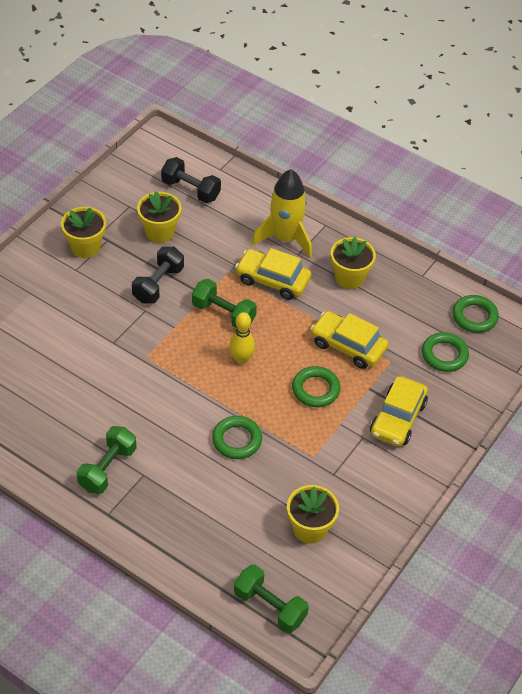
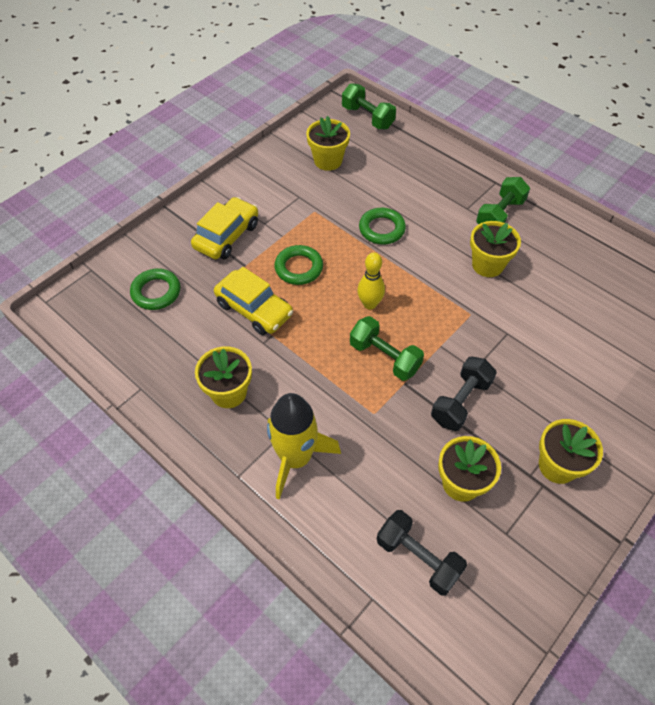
camera: 170 degrees left, 5 degrees up
(126, 408) = (487, 265): none -> yellow flower pot
(272, 280) = (322, 396): yellow car -> none
(474, 317) = (104, 331): green ring -> none

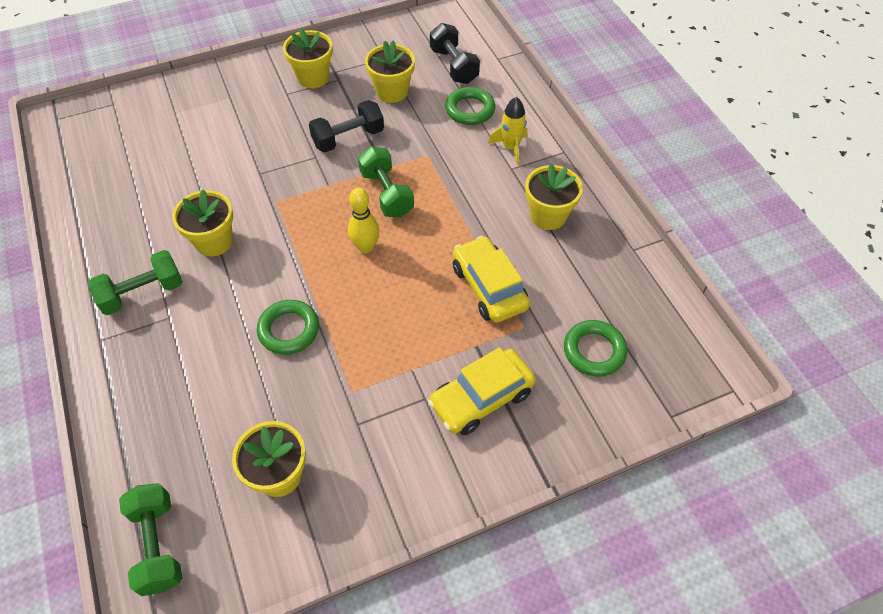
camera: 155 degrees left, 0 degrees up
(295, 458) = (510, 147): yellow rocket -> yellow rocket, size x0.58
(299, 268) = (416, 317): green ring -> green ring (470, 110)

